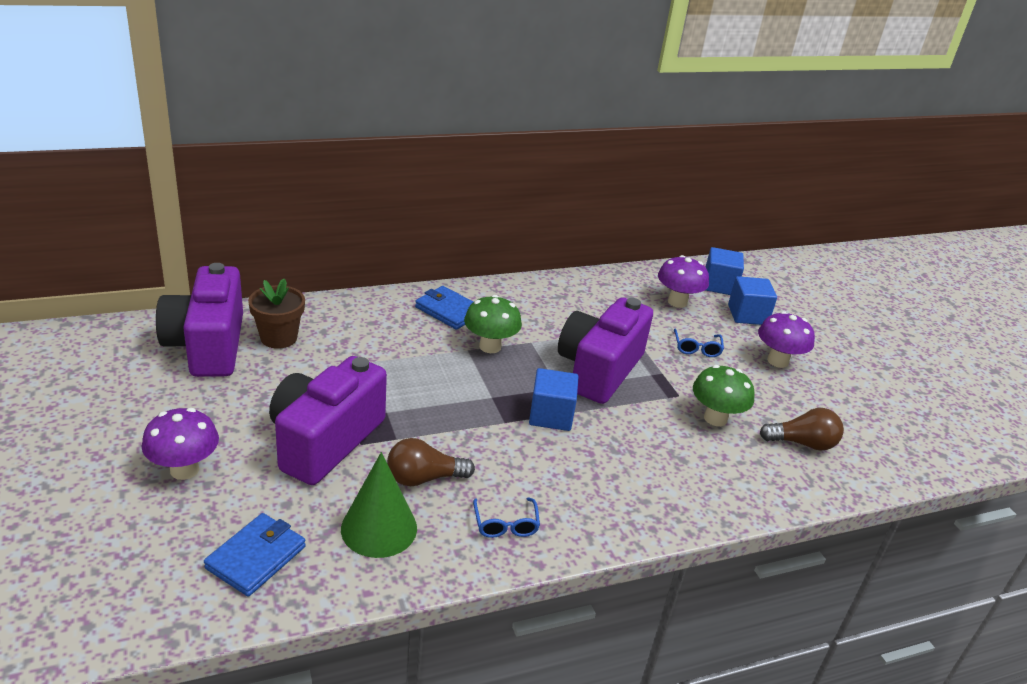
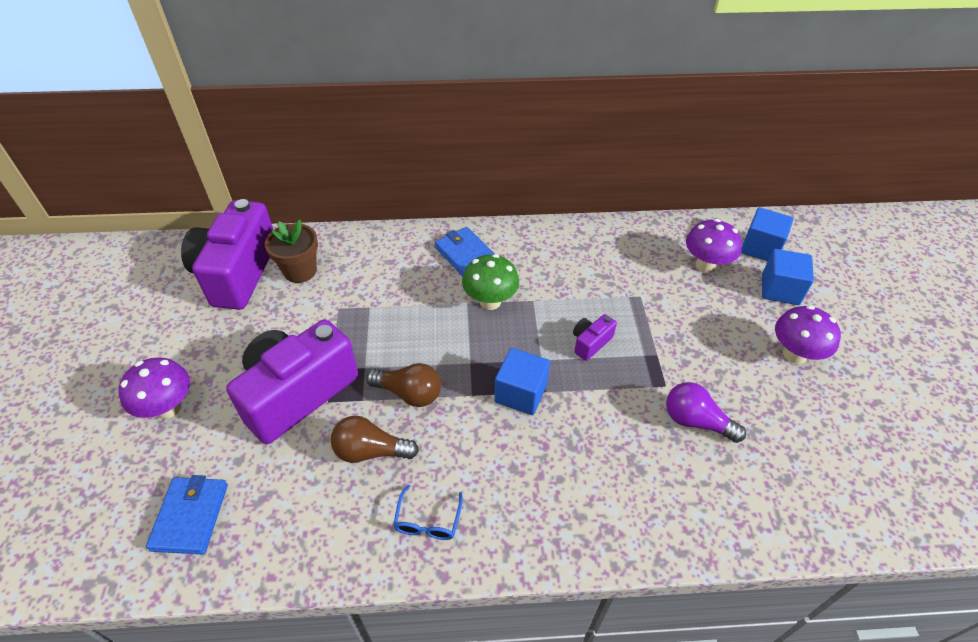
camera: 20 degrees right, 15 degrees up
(256, 557) = (190, 517): blue wallet -> blue wallet turned 45 degrees counterclockwise
(379, 528) = (308, 503): green cone -> none
(599, 370) = (590, 343): purple camera -> purple camera, size x0.42
(697, 348) = (706, 327): blue glasses -> none
(715, 418) = (695, 421): green mushroom -> purple light bulb
(802, 443) = (786, 469): brown light bulb -> brown light bulb (409, 393)

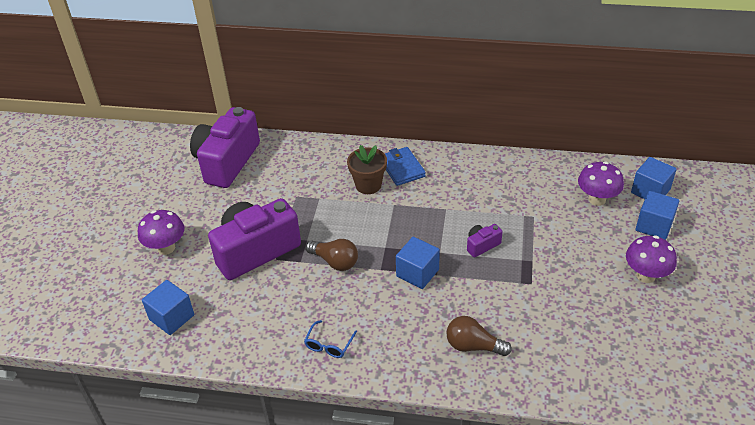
camera: 15 degrees right, 5 degrees down
(190, 517) = (172, 317): blue wallet -> blue cube
(300, 271) = (273, 166): brown flower pot -> brown flower pot (368, 185)
(370, 451) = (299, 295): brown light bulb -> brown light bulb (473, 346)
(490, 301) = (412, 205): green mushroom -> none
(695, 421) = (546, 311): purple light bulb -> none

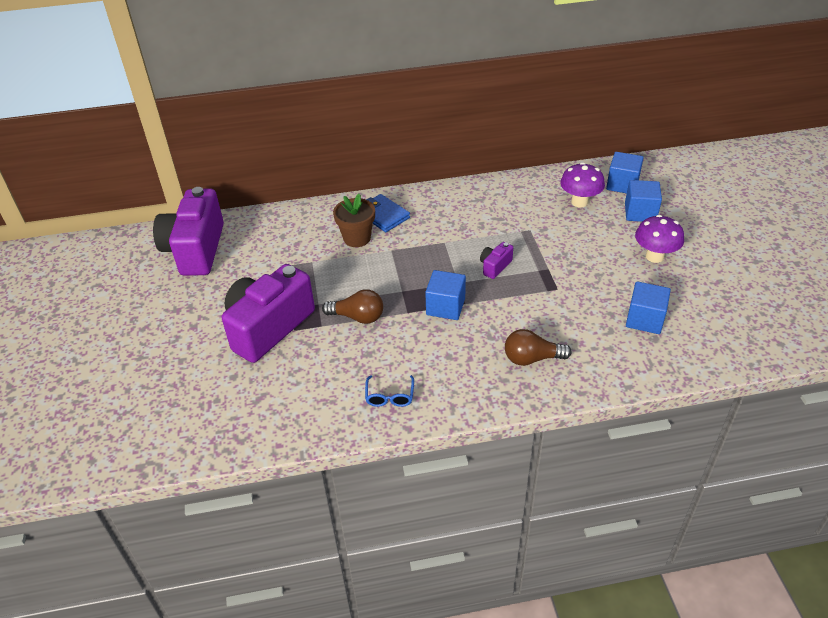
camera: 20 degrees left, 0 degrees up
(166, 248) = (167, 349): purple mushroom -> none
(172, 317) = (206, 416): blue cube -> blue cube (644, 319)

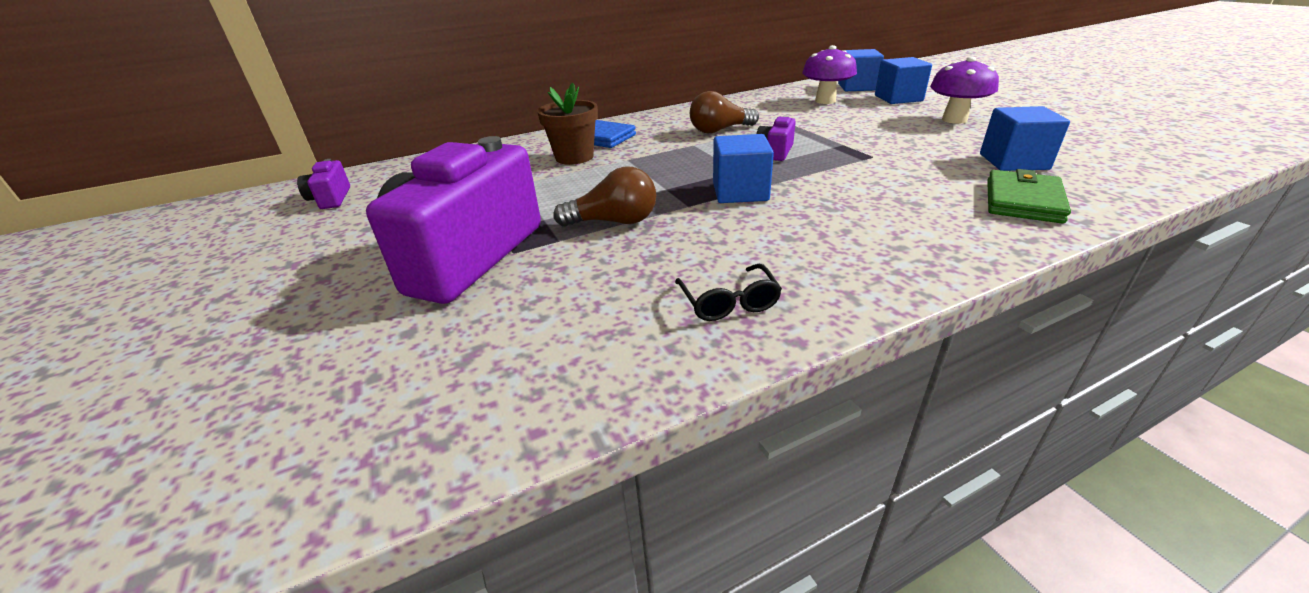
camera: 15 degrees left, 10 degrees down
(196, 249) = (331, 199): purple camera -> purple camera, size x0.42
(390, 396) = (729, 302): blue glasses -> black glasses
(531, 358) = (914, 218): brown light bulb -> brown light bulb (719, 130)
(609, 360) = (1023, 201): none -> green wallet

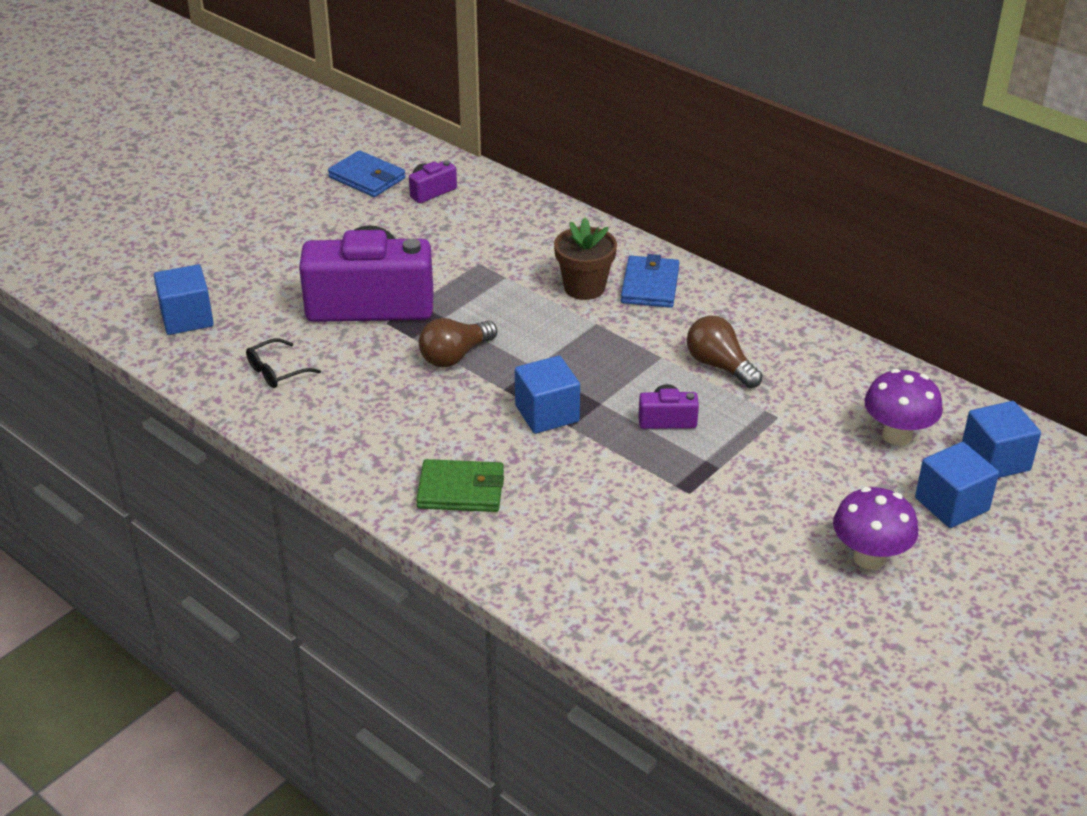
camera: 65 degrees right, 5 degrees up
(240, 228) = (367, 178): none -> blue wallet
(614, 222) = (455, 356): brown light bulb -> brown light bulb turned 75 degrees clockwise
(729, 302) = (358, 441): black glasses -> black glasses (276, 371)
(1013, 162) = (722, 600): blue cube -> blue cube (187, 318)
(1023, 201) = (606, 597): green wallet -> green wallet (461, 490)

